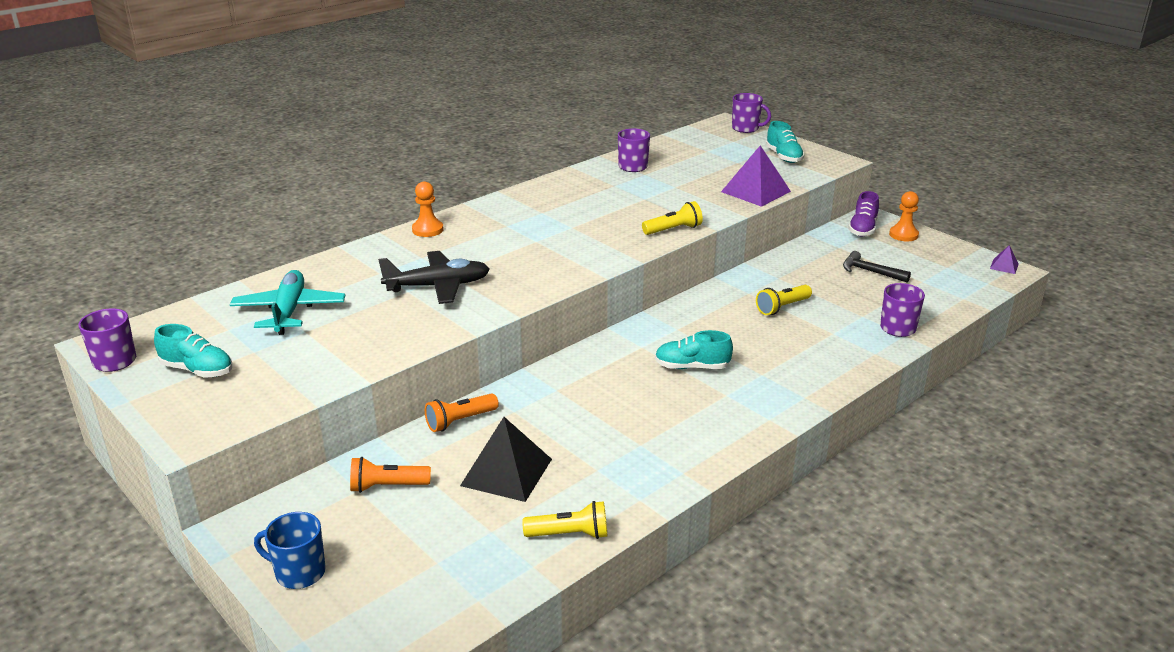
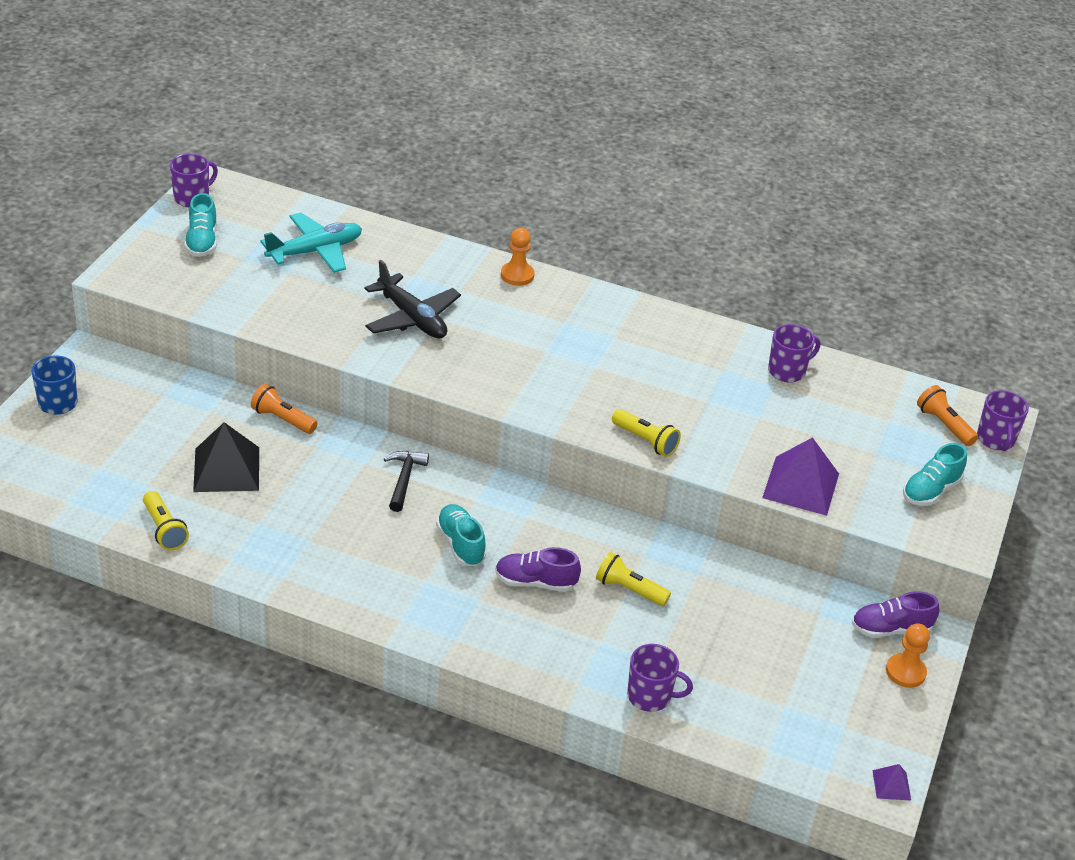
camera: 60 degrees right, 10 degrees up
(387, 486) = (174, 409): orange flashlight -> orange flashlight (944, 425)
(755, 344) = (535, 582): none -> purple shoe
(870, 271) = (774, 653): black hammer -> black hammer (404, 479)

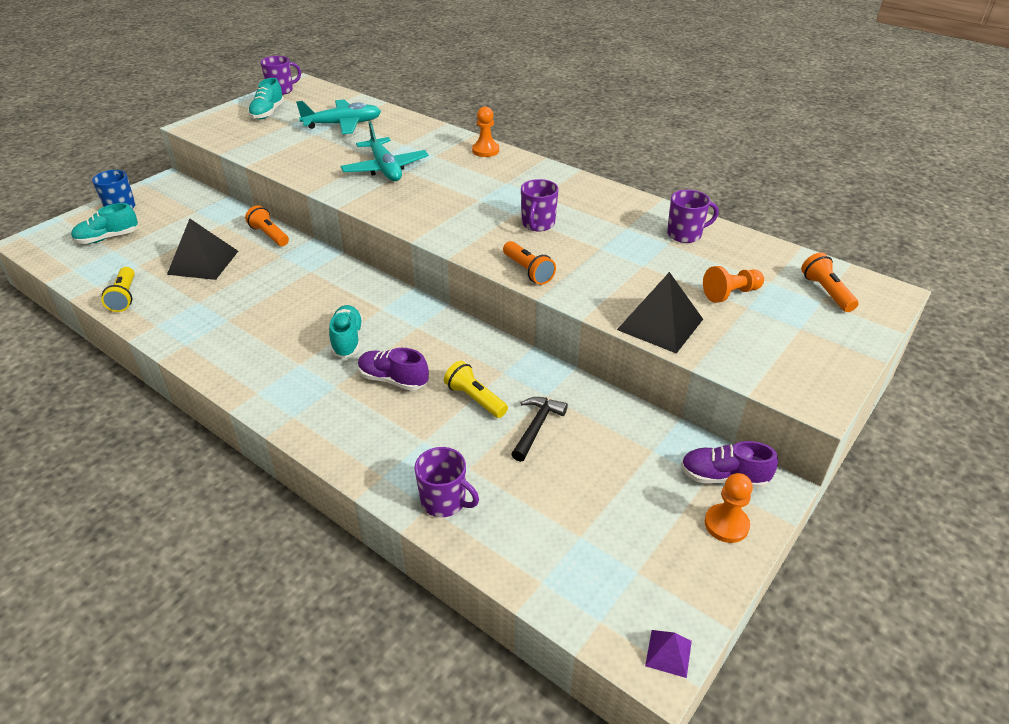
camera: 20 degrees right, 0 degrees up
(404, 479) = (333, 286): black hammer -> black hammer (536, 427)
(412, 318) = (385, 168): black plane -> turquoise plane
(645, 441) = (528, 271): yellow flashlight -> orange flashlight
(800, 485) = (660, 324): purple pyramid -> black pyramid
(856, 440) = (731, 294): none -> orange pawn
(930, 491) = (795, 346): turquoise shoe -> turquoise shoe (108, 238)
(995, 439) = (878, 310): purple mug -> purple mug (538, 224)

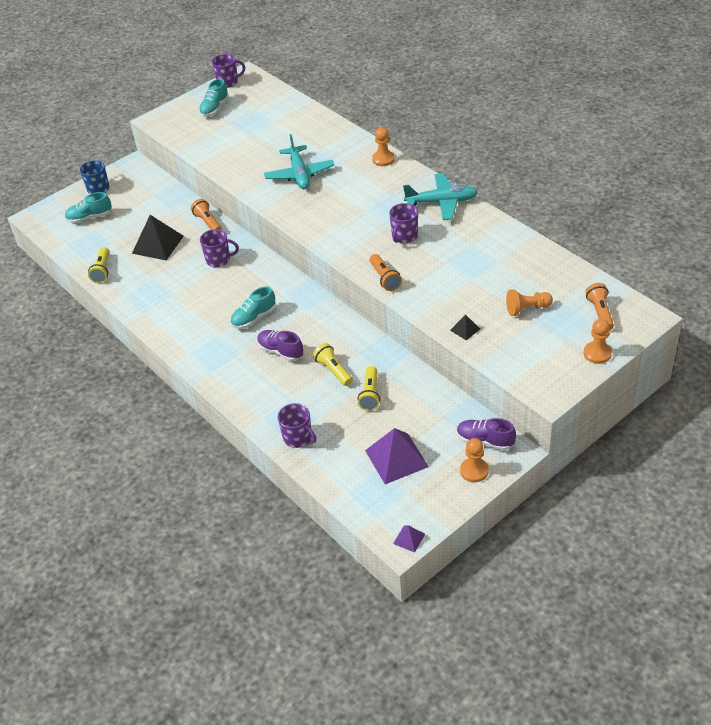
camera: 15 degrees right, 5 degrees up
(343, 124) = (273, 124): turquoise plane -> turquoise plane (441, 202)
(347, 340) = (254, 318): turquoise shoe -> turquoise shoe turned 135 degrees counterclockwise
(536, 427) = (370, 394): black hammer -> yellow flashlight
(603, 517) = (396, 458): none -> purple pyramid
(660, 324) = (465, 329): black pyramid -> black pyramid, size x0.47
(685, 234) = (515, 254): purple mug -> purple mug (219, 260)
(851, 340) = (597, 353): none -> orange pawn

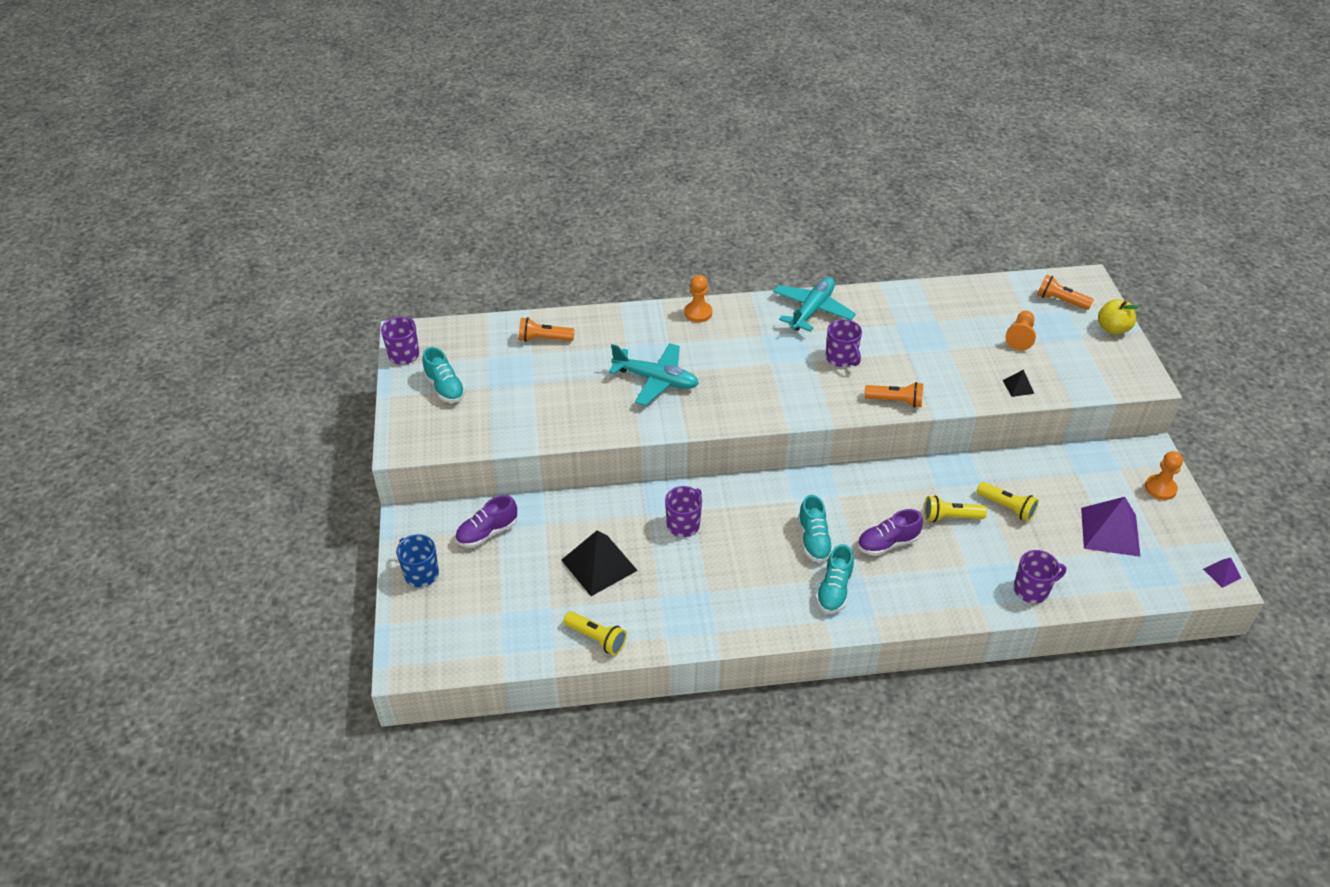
camera: 60 degrees left, 0 degrees up
(89, 217) = (473, 607): turquoise shoe -> turquoise shoe (834, 590)
(208, 222) = (604, 504): orange flashlight -> orange flashlight (544, 339)
(485, 441) = (1126, 462): purple shoe -> purple shoe (487, 533)
(597, 353) = (1112, 328): orange pawn -> yellow apple

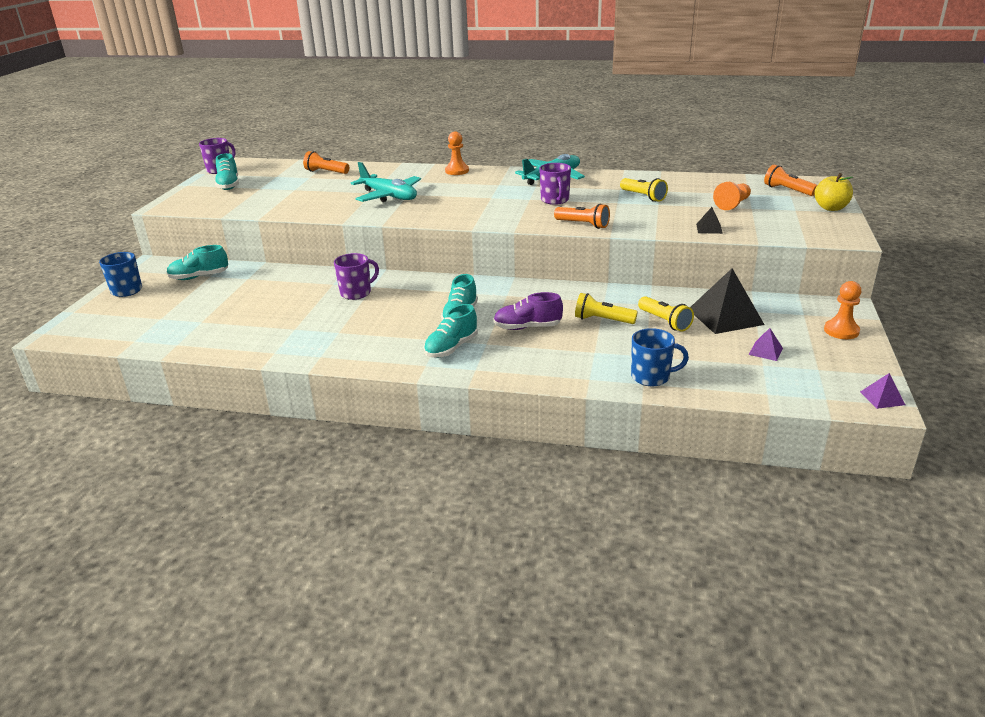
camera: 20 degrees right, 15 degrees down
(487, 533) = (199, 277): purple shoe -> turquoise shoe
(596, 638) = (217, 344): yellow flashlight -> yellow flashlight (643, 197)
(599, 565) = (264, 305): black pyramid -> black pyramid (725, 317)
(1032, 590) = (651, 377): purple mug -> blue mug
(1110, 531) = (765, 351): purple pyramid -> purple pyramid, size x0.47

